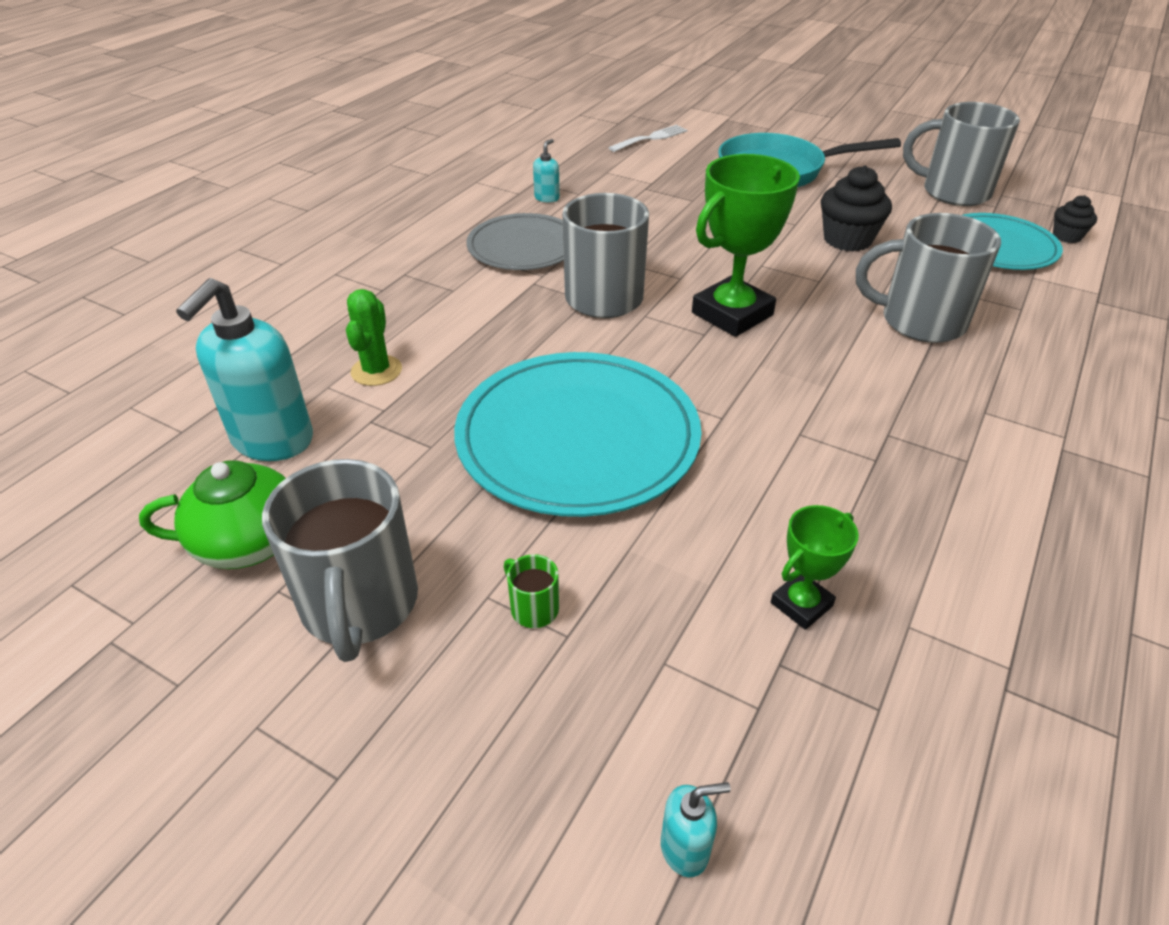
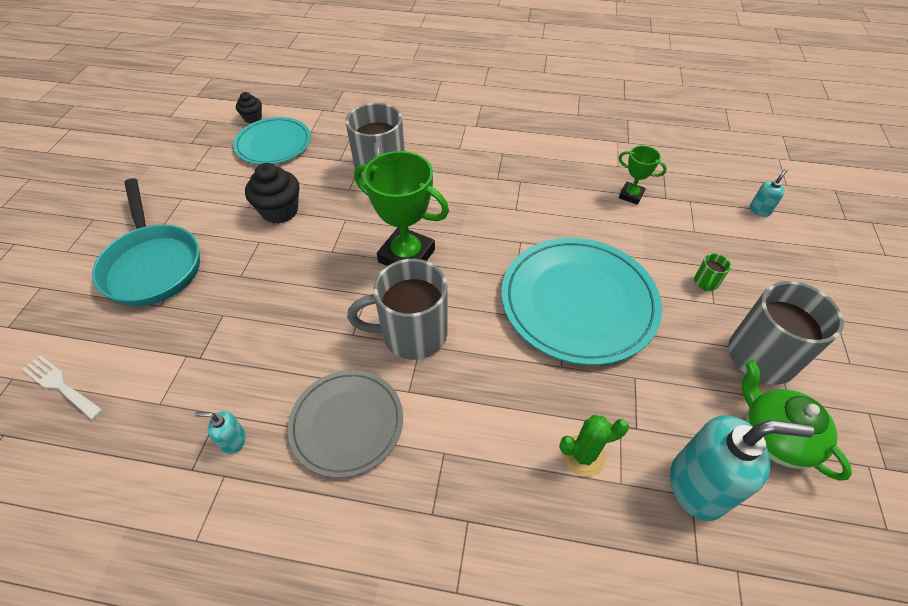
camera: 110 degrees left, 10 degrees up
(685, 848) = (759, 210): turquoise soap dispenser -> turquoise soap dispenser turned 75 degrees clockwise
(953, 192) = (189, 164): grey mug -> none

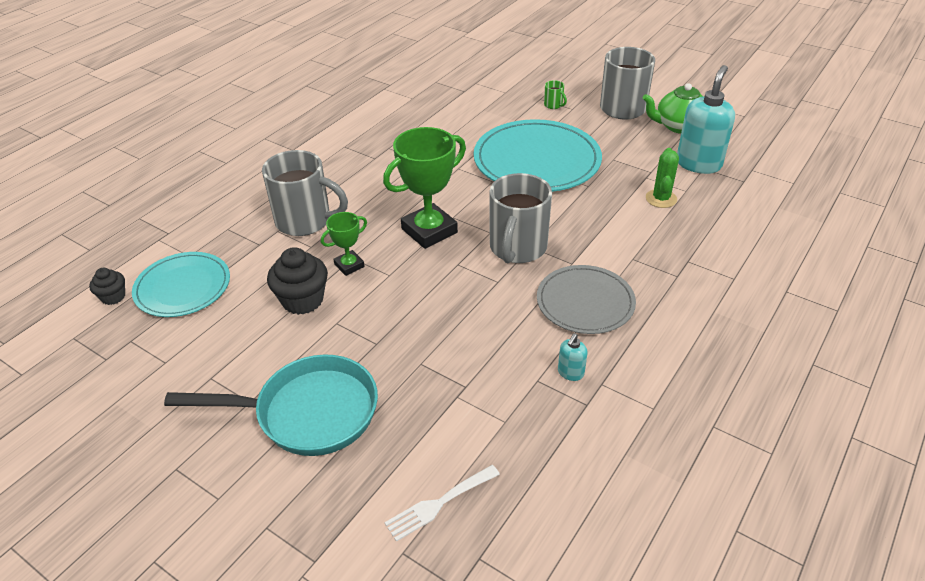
camera: 65 degrees left, 10 degrees down
(631, 195) = (449, 104): green trophy -> green trophy (349, 265)
(759, 210) = (505, 61): turquoise soap dispenser -> none

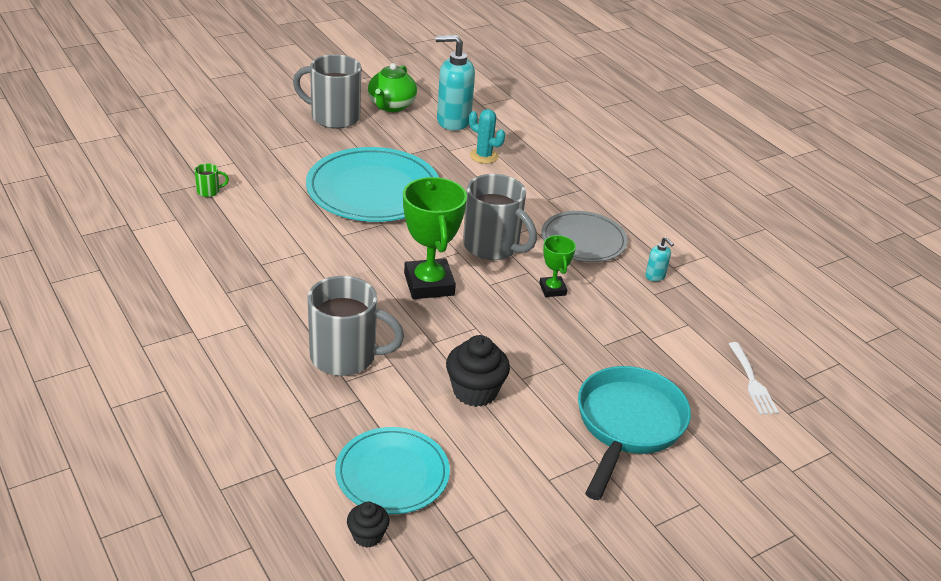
camera: 70 degrees left, 5 degrees down
(305, 221) = (345, 357): grey mug -> grey mug turned 60 degrees clockwise
(349, 265) = (444, 347): green trophy -> green trophy (552, 289)
(553, 105) = (290, 147): green mug -> green mug (209, 191)
(661, 199) = (484, 156): green cactus -> turquoise cactus
(698, 164) = (453, 121): turquoise soap dispenser -> turquoise soap dispenser turned 45 degrees counterclockwise

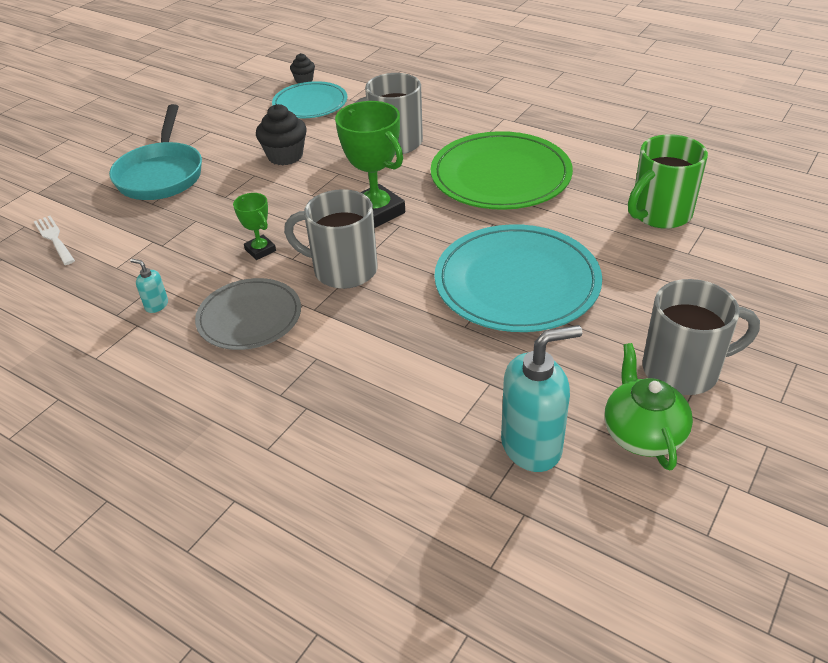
camera: 160 degrees right, 5 degrees up
(209, 191) = (659, 214): green mug -> green mug, size x2.46
(285, 273) = (500, 176): none -> green plate
(484, 156) = (438, 394): turquoise cactus -> none

